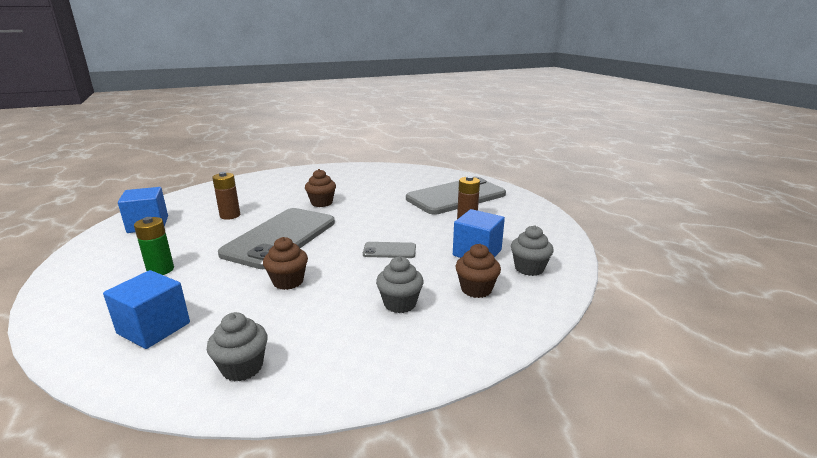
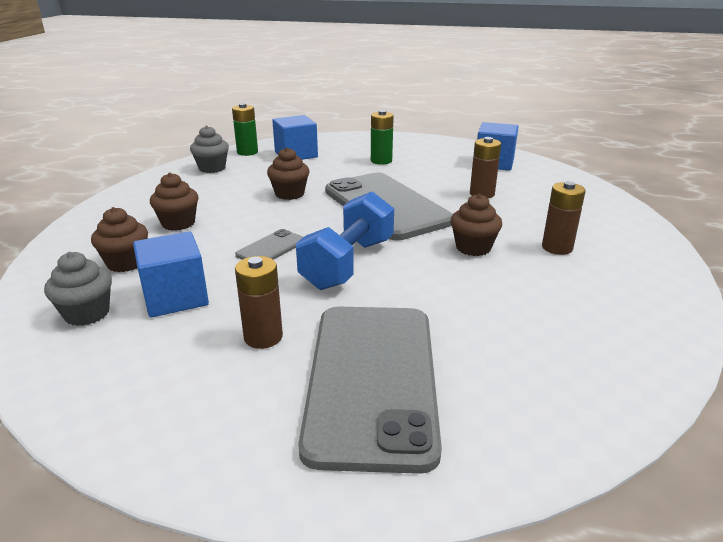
camera: 125 degrees right, 5 degrees up
(155, 373) = (247, 152): none -> green battery
(301, 188) = (557, 248): none -> brown battery
(378, 224) = (348, 263): none -> blue dumbbell
(400, 304) = (178, 223): grey cupcake -> brown cupcake

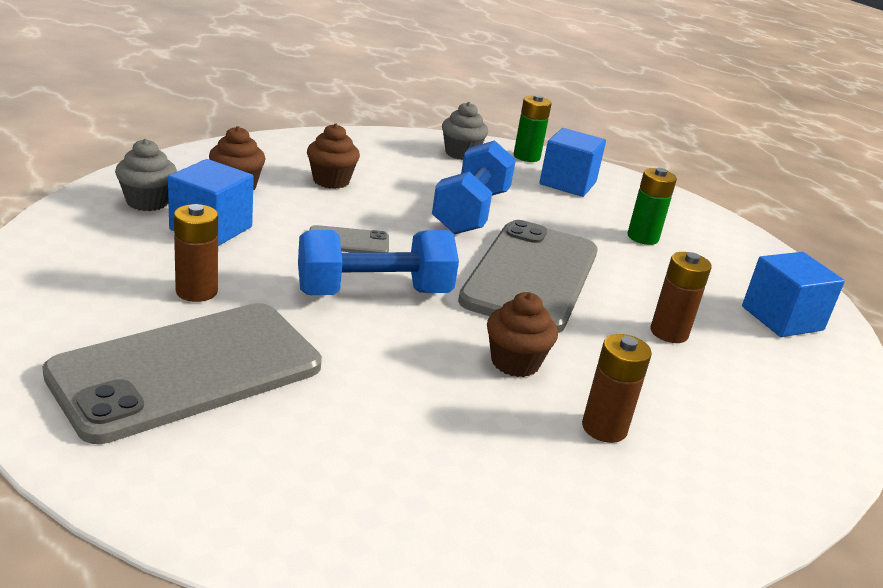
camera: 45 degrees right, 0 degrees up
(289, 194) = (471, 212): brown cupcake -> blue dumbbell

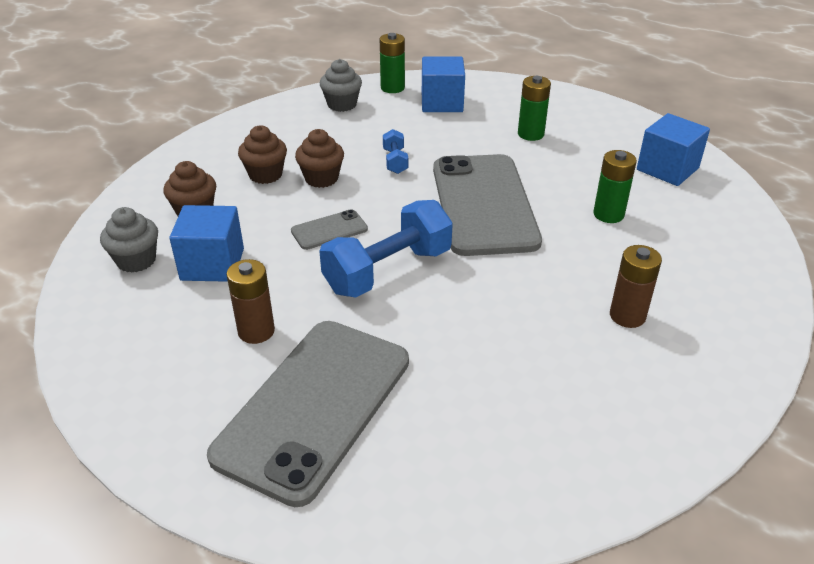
camera: 20 degrees left, 10 degrees up
(471, 212) = (395, 161): blue dumbbell -> blue dumbbell, size x0.47
(515, 362) = (532, 288): brown cupcake -> brown cupcake (321, 178)
(669, 333) = (608, 214): brown battery -> green battery

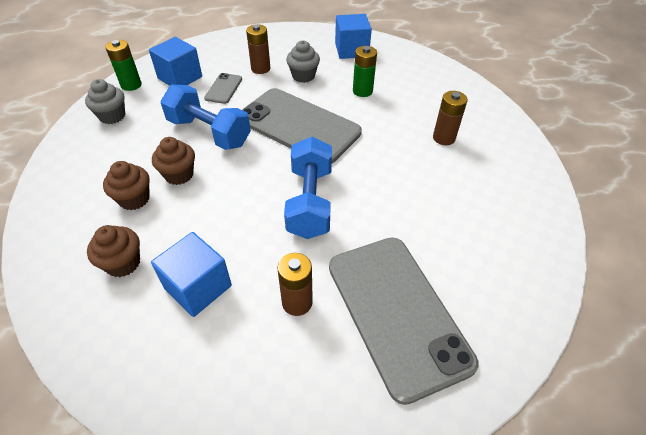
camera: 50 degrees left, 10 degrees up
(136, 260) = (135, 333): grey cupcake -> grey cupcake (303, 76)
(329, 230) = (238, 204): grey phone -> grey phone (223, 88)
(395, 161) = (209, 132): blue dumbbell -> blue dumbbell, size x2.13
(530, 134) = (260, 68): green battery -> brown battery

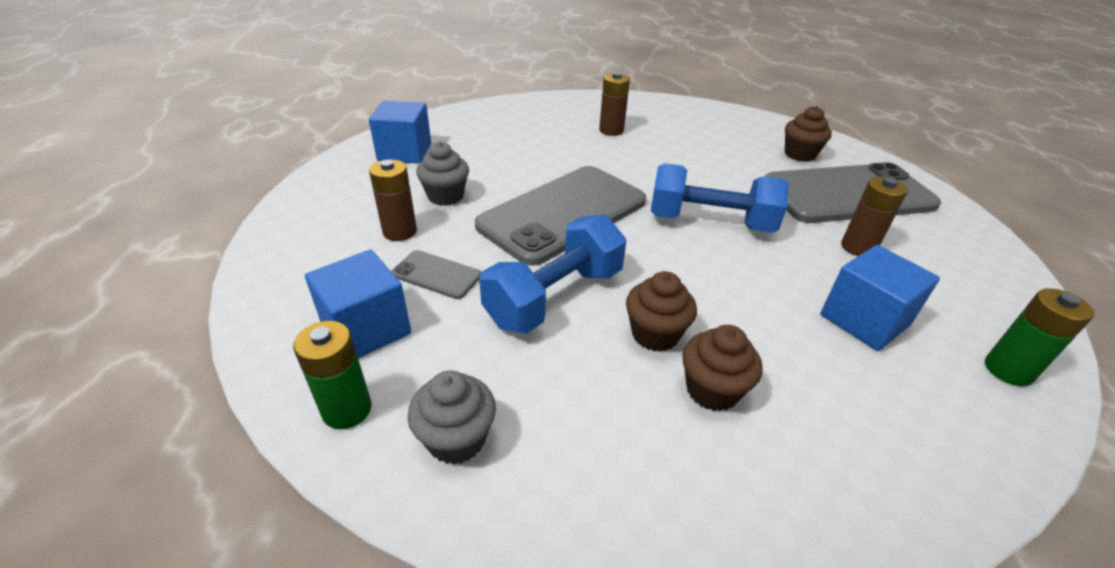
camera: 80 degrees left, 10 degrees down
(123, 263) = (849, 399): brown cupcake -> brown cupcake (799, 154)
(362, 91) = (506, 159): green battery -> green battery (1008, 370)

